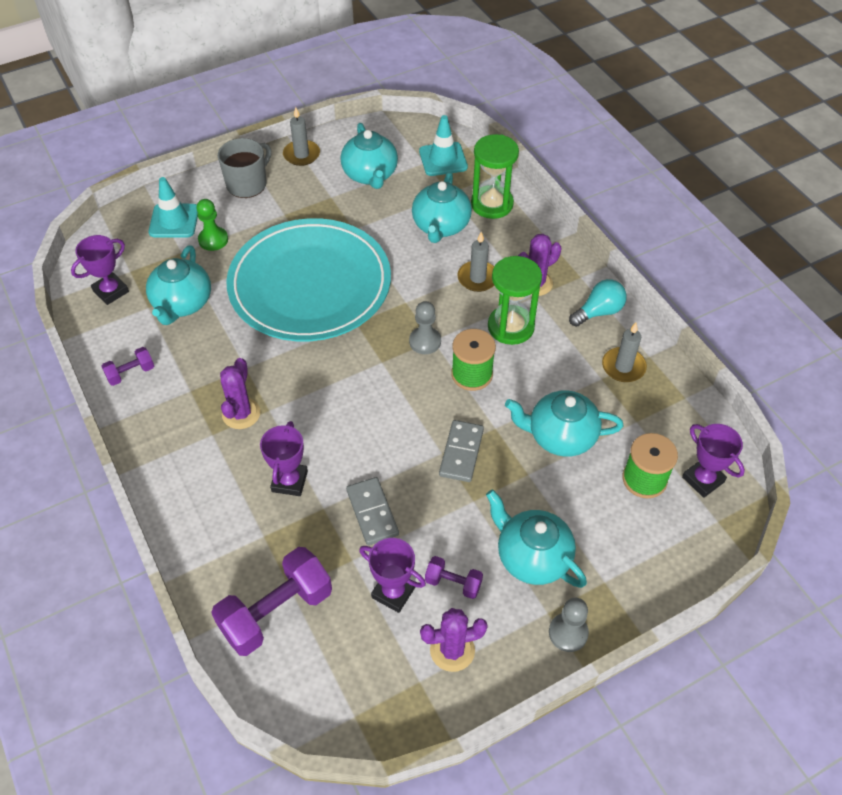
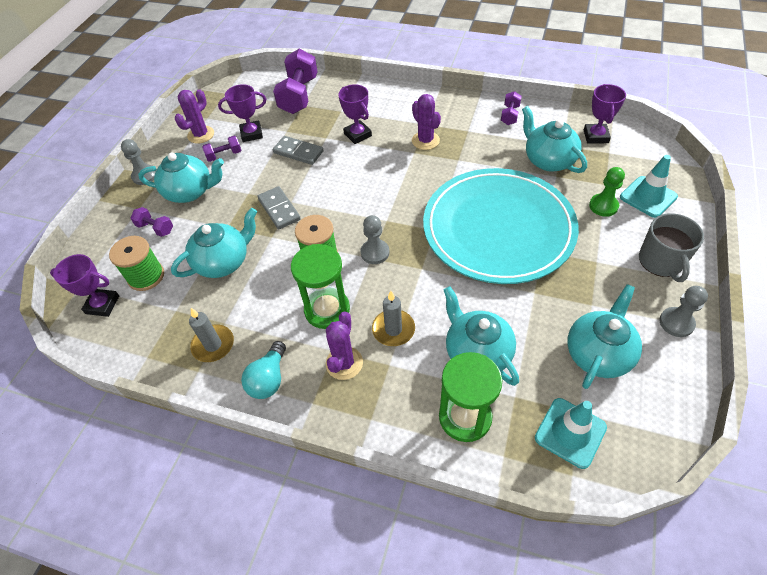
camera: 140 degrees right, 0 degrees up
(301, 155) = (676, 323): grey candle -> grey pawn
(370, 175) = (598, 353): turquoise teapot -> turquoise teapot turned 90 degrees clockwise
(602, 534) = (155, 228): none -> purple dumbbell

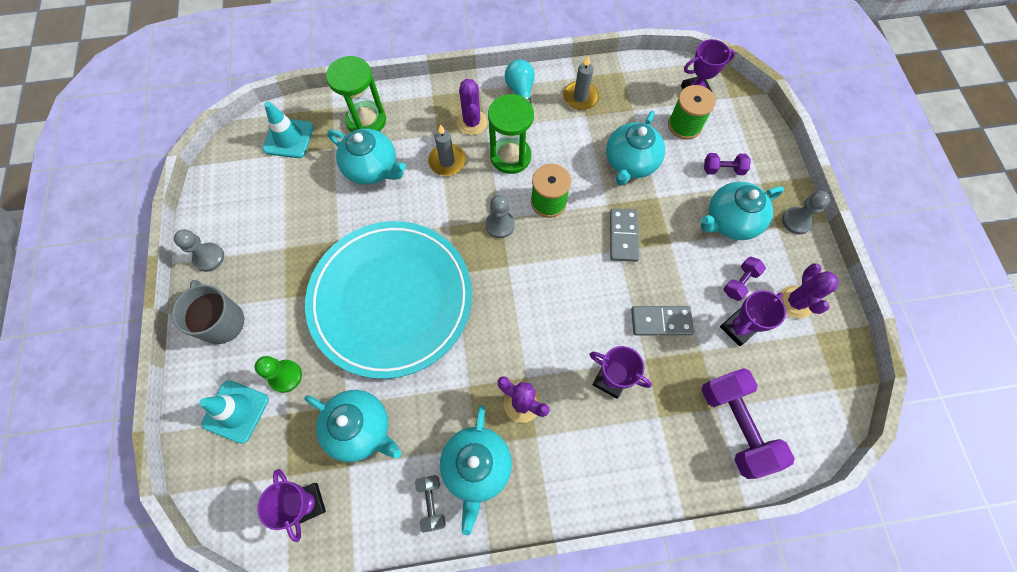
camera: 150 degrees right, 15 degrees up
(279, 209) = (623, 236): grey domino -> grey domino turned 60 degrees clockwise
(509, 115) = (431, 503): purple dumbbell -> grey dumbbell
(598, 353) = (274, 204): turquoise teapot -> turquoise teapot (477, 467)

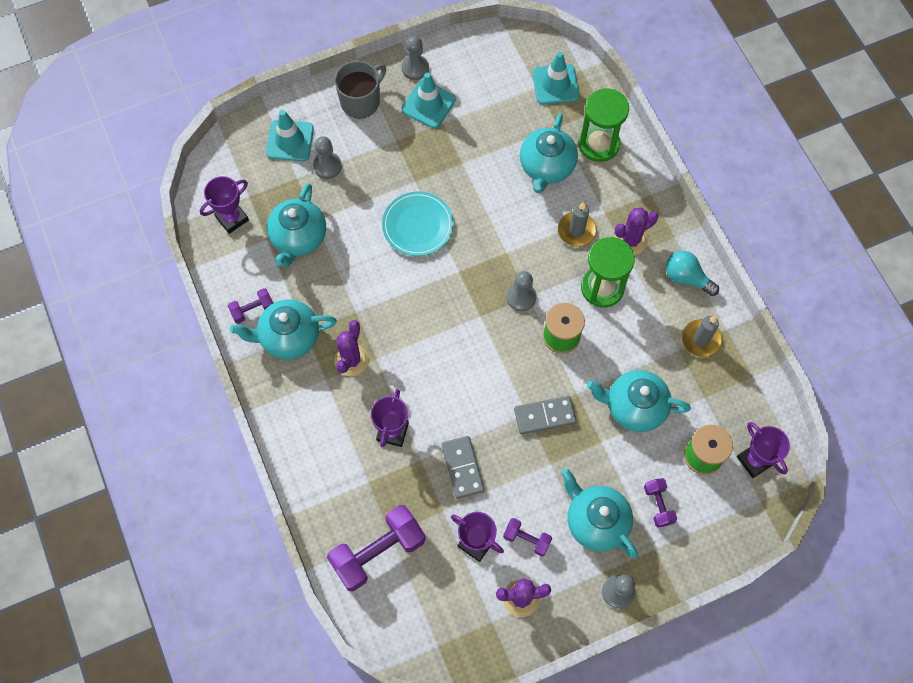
camera: 75 degrees right, 0 degrees up
(258, 255) = (428, 104): none -> turquoise traffic cone
(285, 376) = (327, 166): green pawn -> grey pawn
(391, 299) = (417, 225): turquoise plate -> turquoise plate, size x0.47
(431, 503) = (252, 310): grey dumbbell -> purple dumbbell
(520, 92) = (686, 278): turquoise light bulb -> turquoise light bulb turned 120 degrees counterclockwise

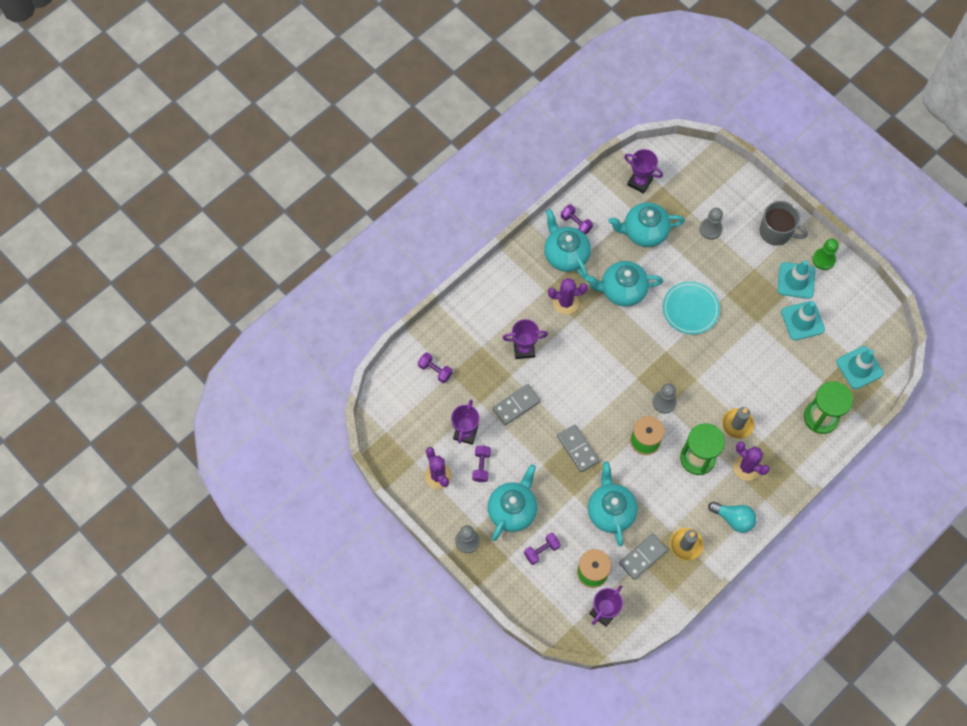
camera: 70 degrees right, 0 degrees up
(290, 141) = (719, 196): turquoise traffic cone -> turquoise traffic cone (802, 321)
(378, 552) = (435, 370): purple dumbbell -> purple dumbbell, size x0.50
(415, 68) = (823, 259): grey pawn -> green pawn
(546, 167) = (782, 384): turquoise teapot -> turquoise teapot (622, 290)
(686, 278) = (733, 519): turquoise light bulb -> turquoise light bulb turned 105 degrees clockwise
(701, 392) = (643, 557): none -> grey domino

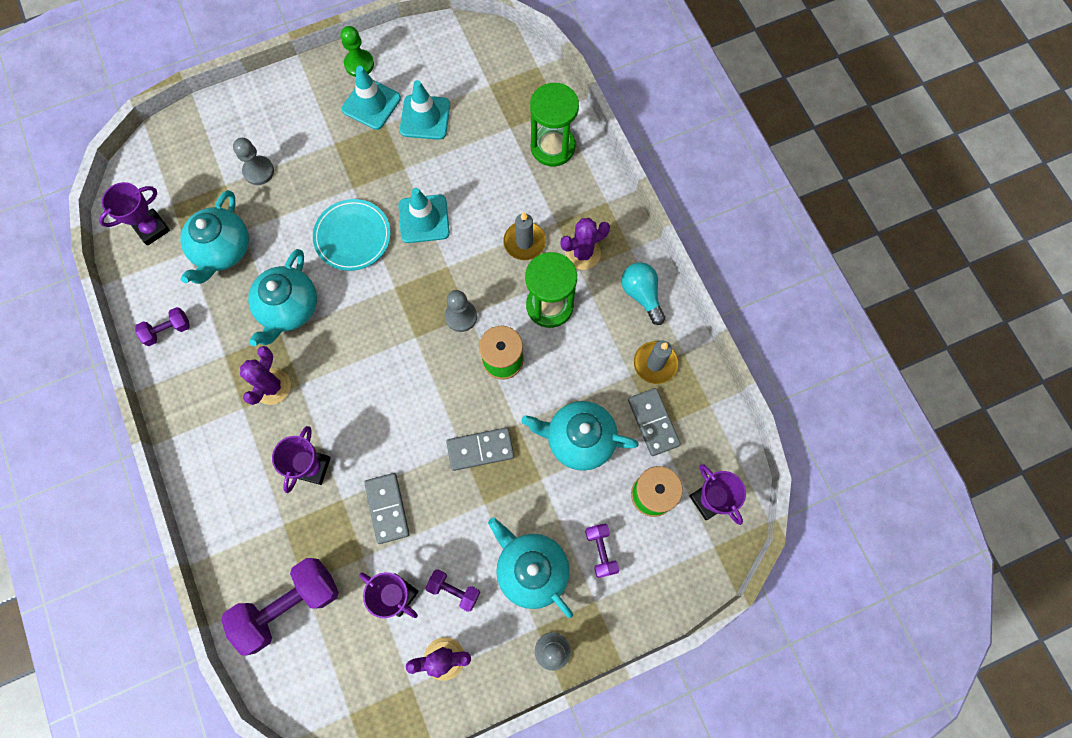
camera: 70 degrees left, 5 degrees up
(435, 370) = (289, 605): purple dumbbell -> purple dumbbell, size x2.02
(565, 254) = (205, 361): turquoise teapot -> none
(733, 519) = (641, 294): turquoise light bulb -> turquoise light bulb turned 75 degrees counterclockwise
(776, 232) = (299, 100): grey mug -> none
(859, 367) = (509, 82): turquoise traffic cone -> turquoise traffic cone (424, 219)

